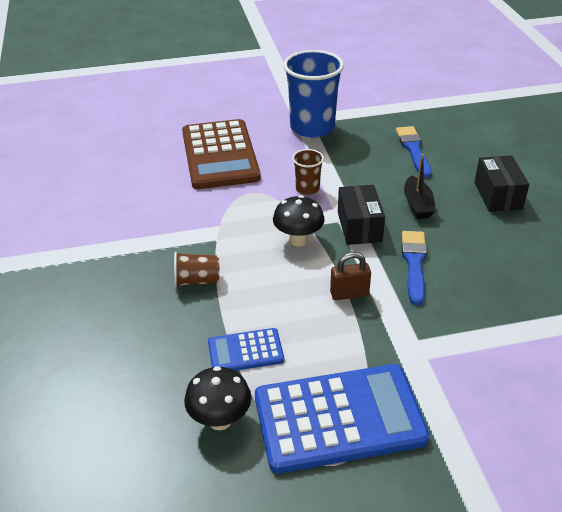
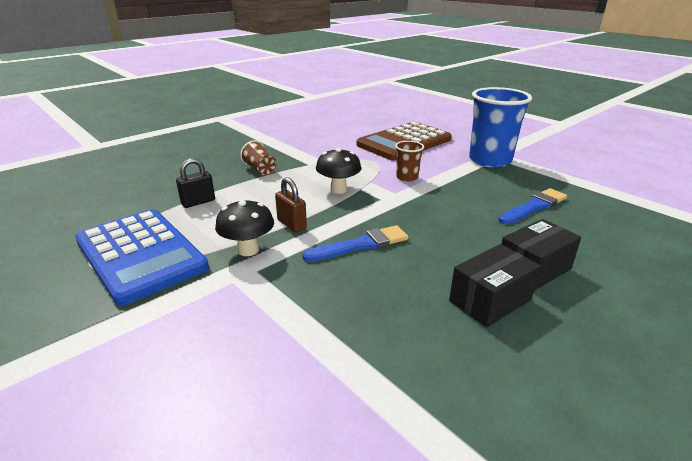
camera: 60 degrees right, 10 degrees down
(220, 420) = (126, 211): black mushroom -> black mushroom (248, 250)
(245, 351) = (198, 202): blue calculator -> black padlock
(359, 227) = (384, 208): black box -> black box (490, 300)
(417, 205) = (451, 227): black boat -> none

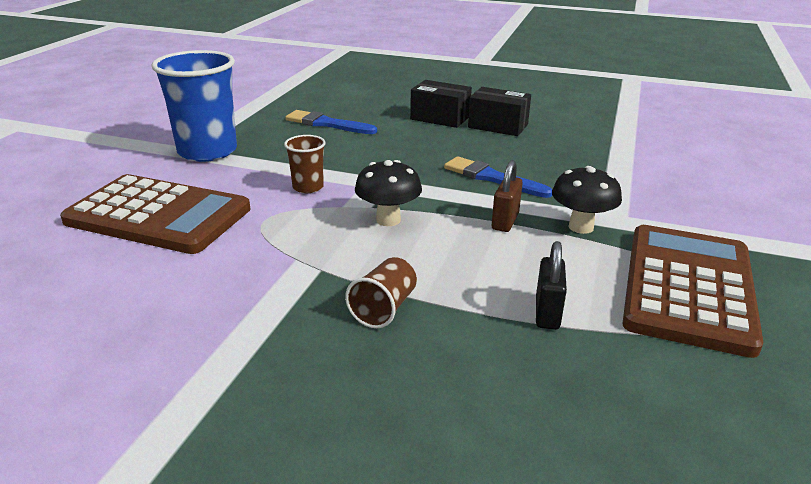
camera: 120 degrees left, 0 degrees up
(140, 254) = (688, 287): blue calculator -> brown calculator
(198, 202) = (547, 313): black padlock -> black padlock turned 75 degrees clockwise

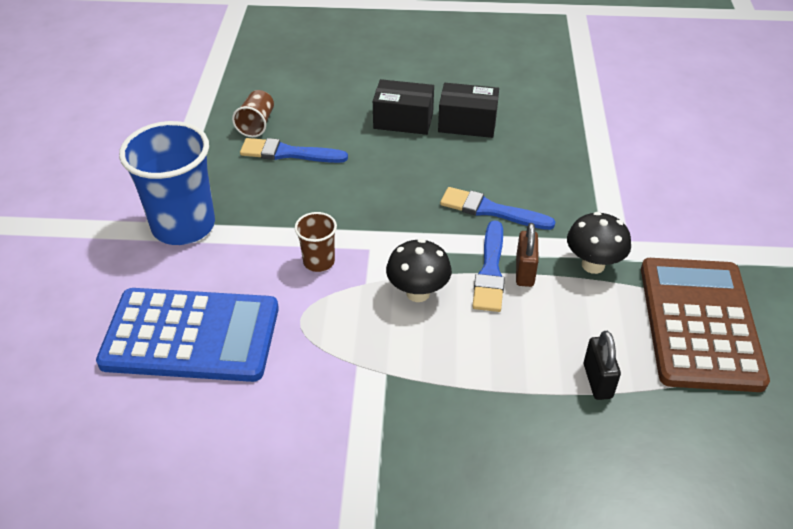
camera: 15 degrees left, 15 degrees up
(158, 215) = (191, 335): brown calculator -> blue calculator
(384, 308) = (463, 408): brown cup -> brown cup (256, 124)
(469, 216) = (490, 271): none -> blue brush

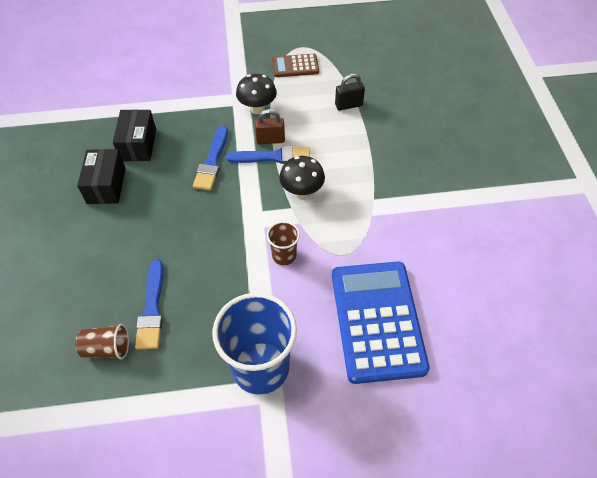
camera: 100 degrees left, 10 degrees up
(403, 120) = (101, 229): black box -> black box (138, 144)
(699, 323) = (295, 66): brown calculator -> brown calculator, size x0.50

